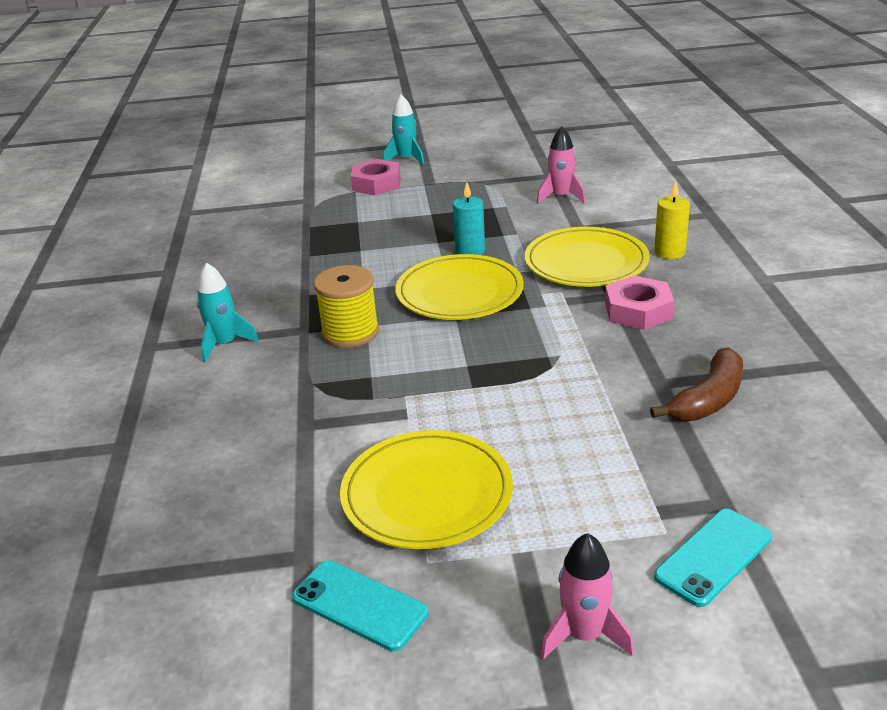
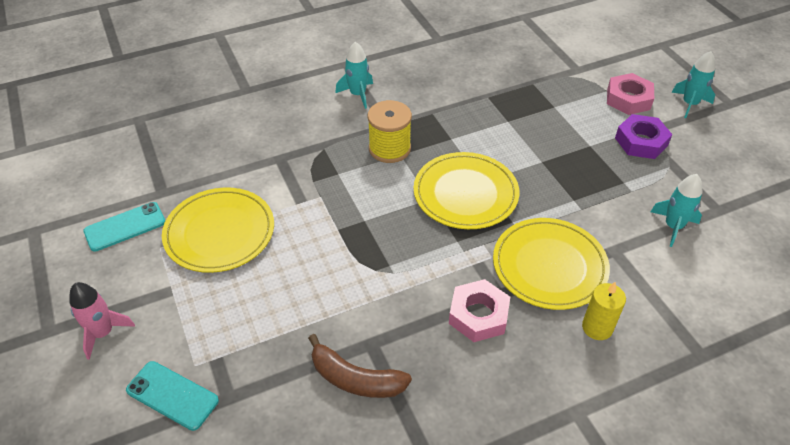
camera: 70 degrees right, 15 degrees up
(359, 605) = (125, 227): turquoise phone -> turquoise phone turned 45 degrees clockwise
(442, 189) = (641, 142): none -> purple nut
(470, 251) = (535, 185): turquoise candle -> none
(561, 197) = (673, 226): pink rocket -> turquoise rocket

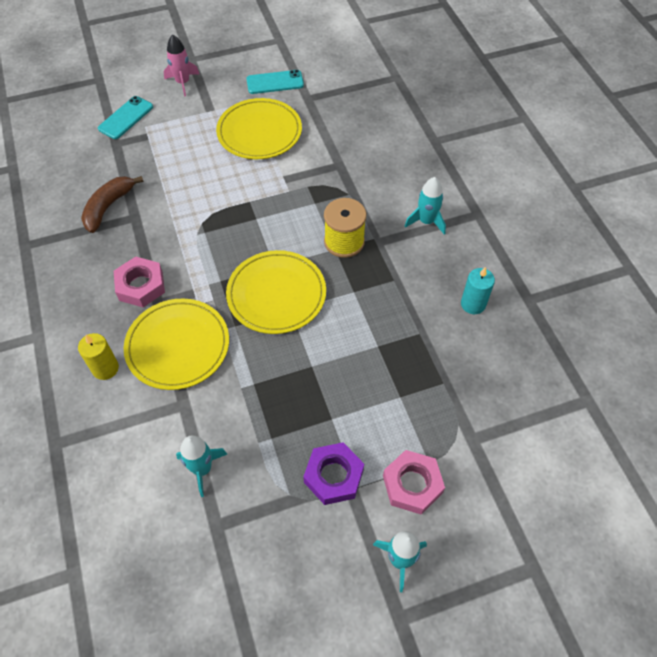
camera: 95 degrees right, 10 degrees up
(125, 227) = (275, 82): turquoise phone -> turquoise phone turned 75 degrees counterclockwise
(449, 67) = (473, 304): none -> turquoise candle

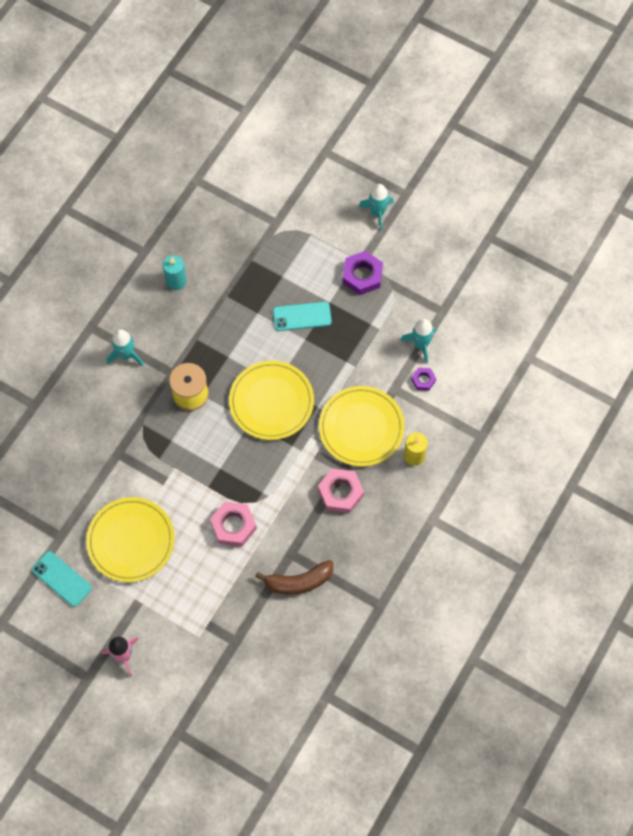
camera: 130 degrees left, 10 degrees up
(126, 118) = (202, 662): turquoise phone -> turquoise phone (302, 316)
(164, 439) = (423, 380): none -> purple nut
(412, 484) = (331, 234): pink nut -> pink nut (233, 525)

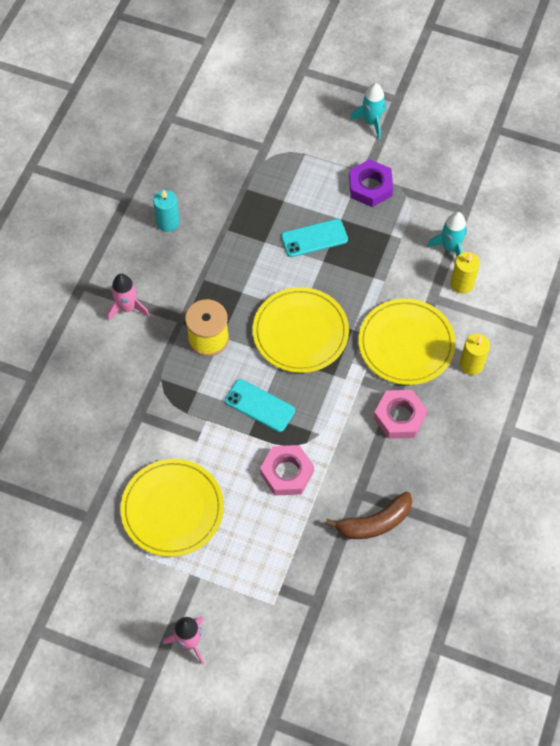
camera: 10 degrees left, 5 degrees down
(61, 579) = (100, 565): turquoise phone -> turquoise phone (259, 405)
(126, 355) = (127, 308): turquoise rocket -> pink rocket
(423, 380) = (462, 283): purple nut -> yellow candle

